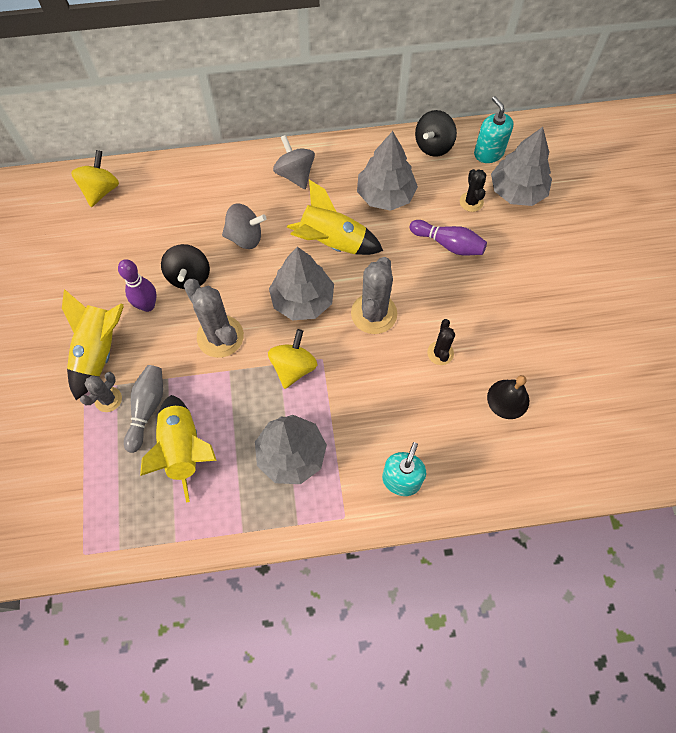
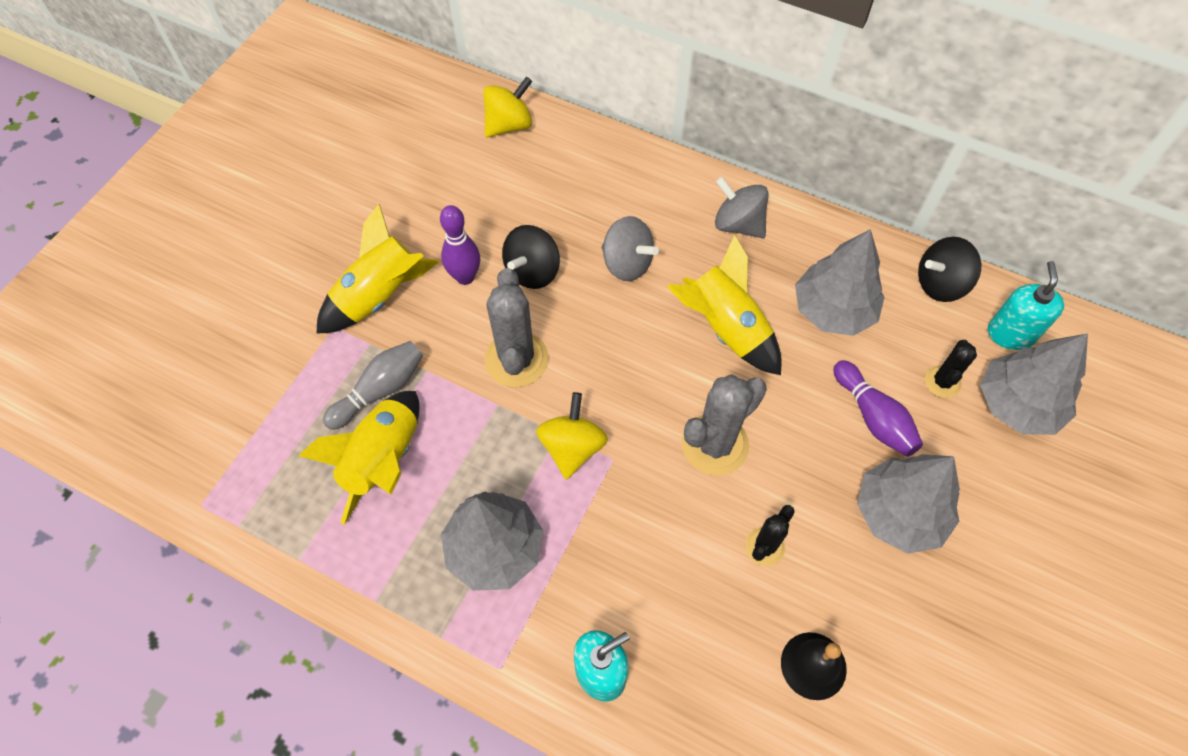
camera: 35 degrees right, 5 degrees down
(108, 399) = (349, 354): grey cactus -> none
(293, 367) = (572, 447): yellow spinning top -> yellow spinning top turned 45 degrees counterclockwise
(295, 174) = (738, 224): grey spinning top -> grey spinning top turned 60 degrees counterclockwise
(302, 300) = (640, 375): grey tree -> grey tree (899, 513)

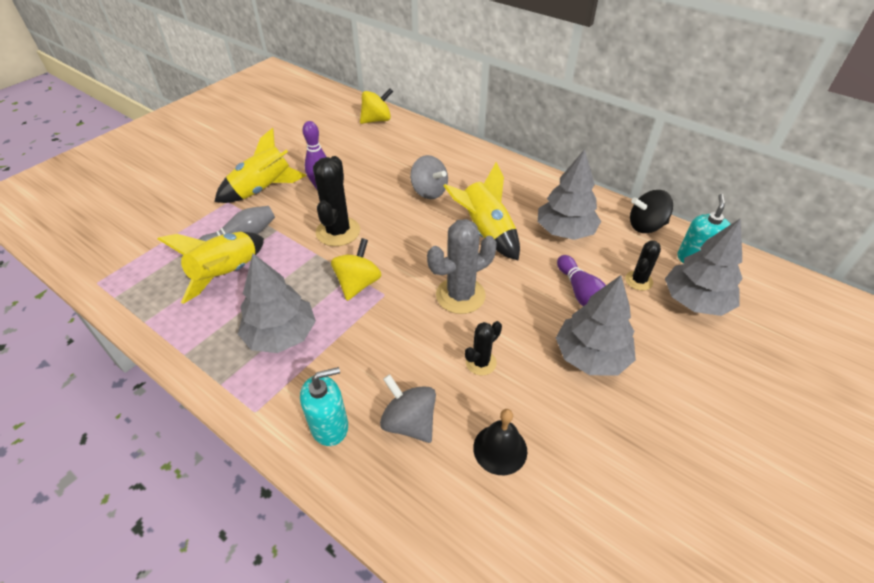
camera: 10 degrees right, 15 degrees down
(516, 359) = (338, 232): grey cactus -> black cactus
(532, 272) = (365, 189): black spinning top -> none
(738, 224) = (509, 180): grey spinning top -> grey spinning top (409, 422)

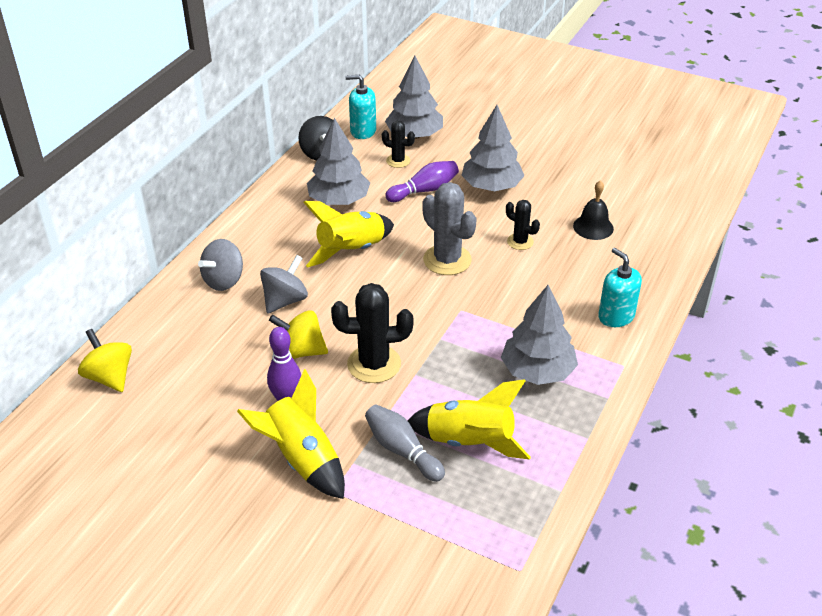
camera: 100 degrees left, 5 degrees down
(358, 284) = (452, 331): yellow spinning top -> yellow spinning top (301, 351)
(409, 422) = (592, 273): grey spinning top -> grey spinning top (224, 280)

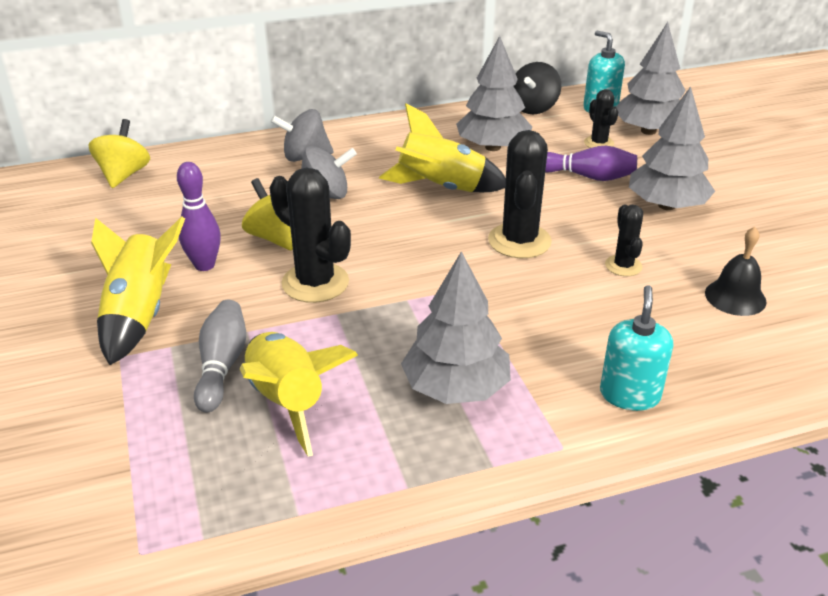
camera: 45 degrees right, 5 degrees down
(447, 260) = (519, 241): grey cactus -> black cactus

